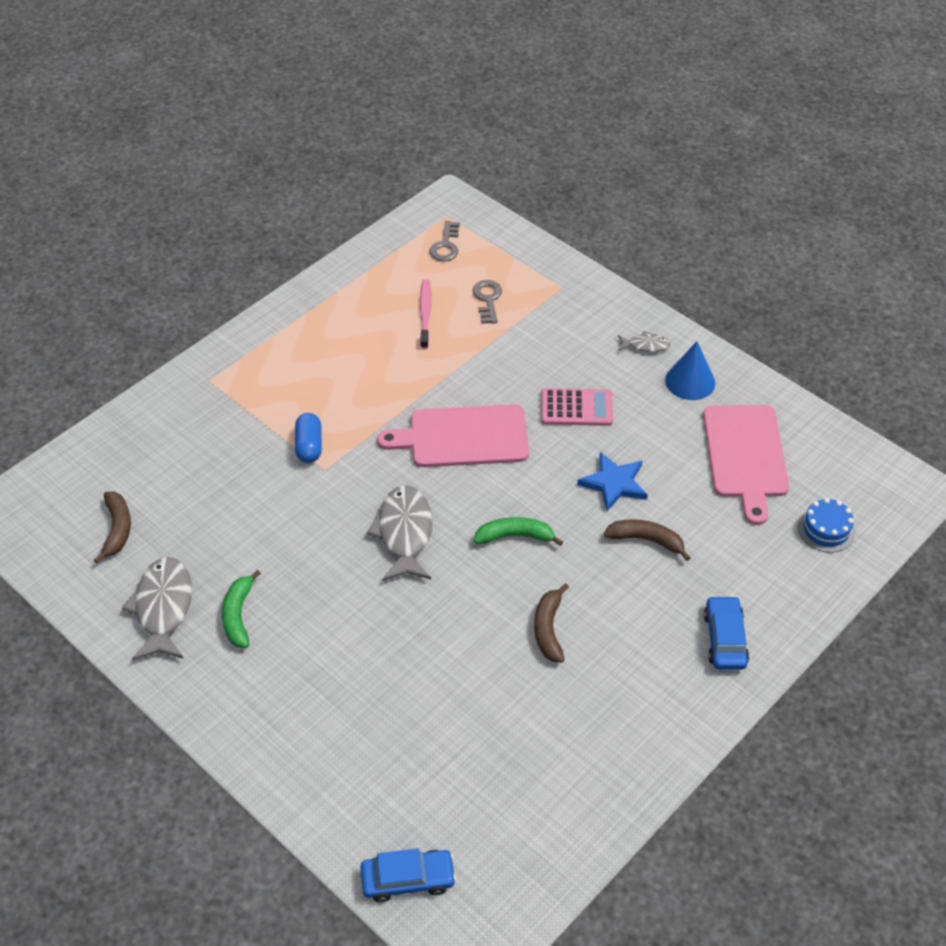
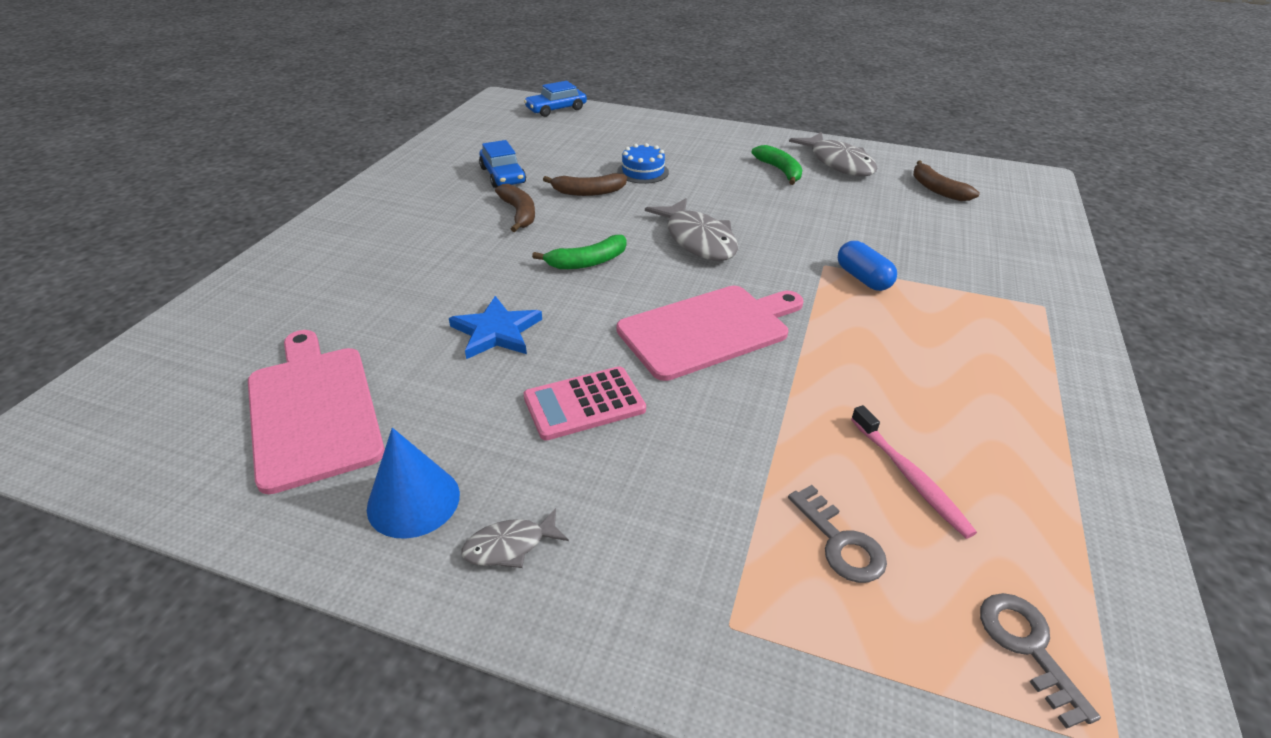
camera: 155 degrees right, 10 degrees down
(646, 540) = (440, 291): brown banana -> brown banana (588, 192)
(725, 639) = (343, 241): blue car -> blue car (503, 175)
(826, 529) = (203, 353): blue cake -> blue cake (643, 172)

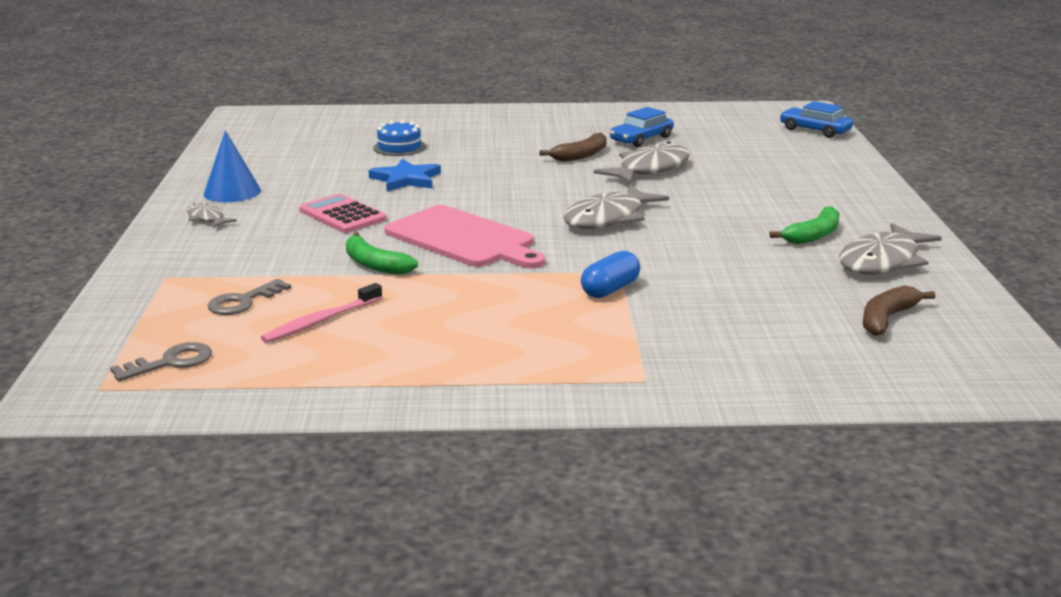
camera: 70 degrees right, 15 degrees down
(313, 410) = (294, 156): pink cutting board -> none
(587, 262) = (527, 188): green banana -> green banana (374, 264)
(588, 192) = (649, 169): brown banana -> grey fish
(643, 172) = (721, 181): blue cake -> blue cake (399, 147)

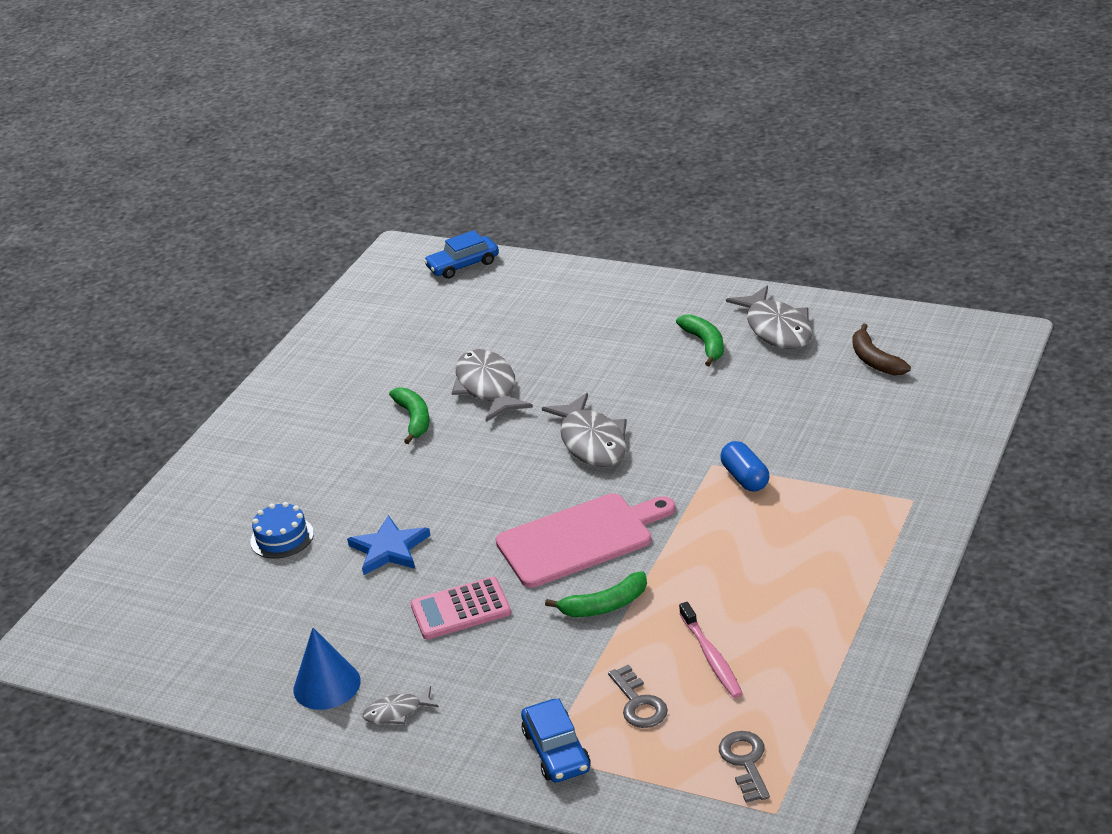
camera: 60 degrees left, 10 degrees up
(581, 155) = (414, 419): brown banana -> green banana
(641, 139) = (398, 370): blue car -> blue car (556, 750)

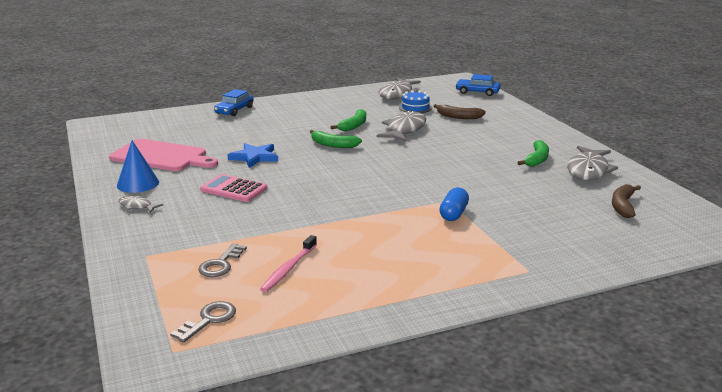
camera: 40 degrees right, 10 degrees down
(282, 537) = (229, 135): blue cake -> blue cake (415, 107)
(513, 325) = (458, 117): none -> brown banana
(556, 750) = (153, 258): blue car -> blue car (234, 110)
(580, 539) = (331, 194): pink cutting board -> pink cutting board (162, 156)
(592, 442) = (409, 166): grey fish -> grey fish (397, 94)
(604, 605) = (288, 221): green banana -> green banana (333, 145)

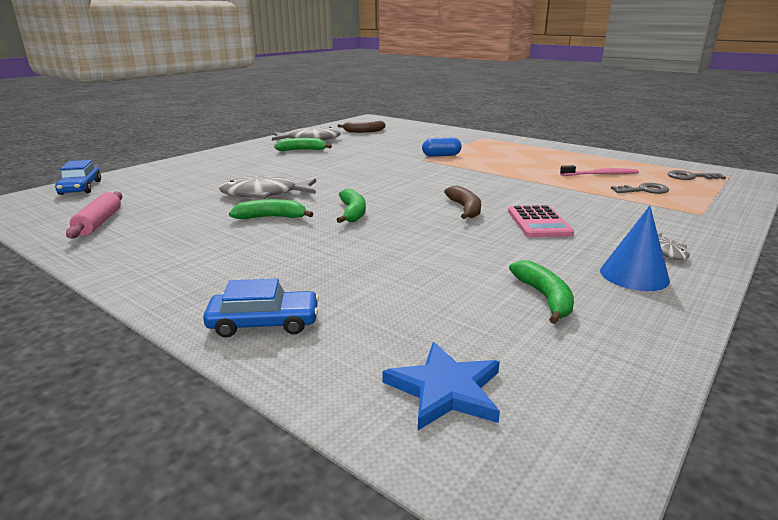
camera: 120 degrees left, 0 degrees up
(162, 156) = (544, 298): pink cutting board -> green banana
(254, 157) = (447, 238): blue star -> blue star (445, 389)
(397, 94) = (99, 223): grey fish -> pink rolling pin
(415, 107) = (169, 203): blue cake -> none
(458, 117) = (197, 182): brown banana -> brown banana (465, 209)

